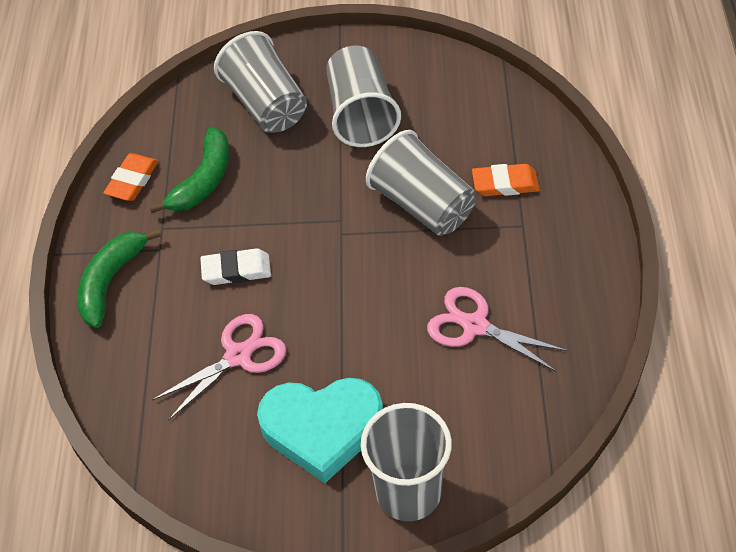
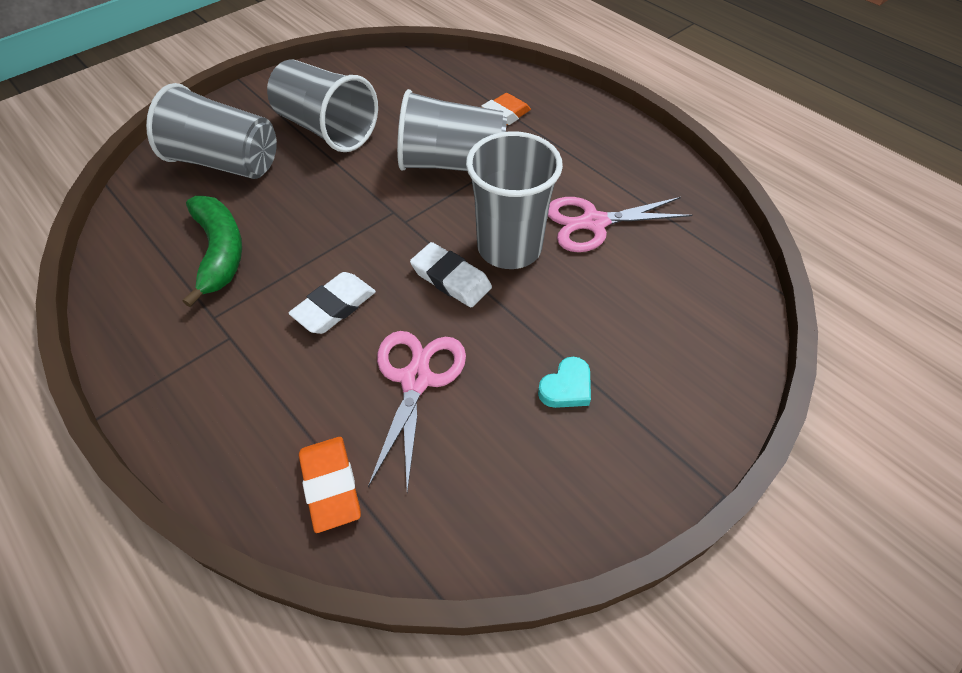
camera: 45 degrees left, 0 degrees up
(110, 281) = (198, 402): green banana -> none
(132, 180) = (135, 294): orange eraser -> orange eraser (330, 485)
(322, 429) = (566, 387): turquoise heart -> turquoise heart, size x0.40
(327, 300) = (451, 279): none -> white eraser
(408, 492) = (699, 385): grey cup -> grey cup (509, 248)

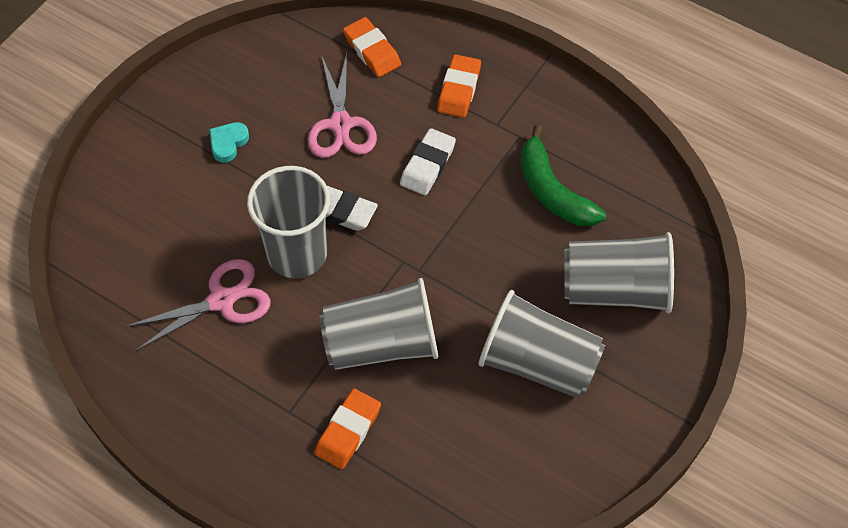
camera: 165 degrees right, 5 degrees up
(245, 393) = (459, 89): none -> orange eraser

